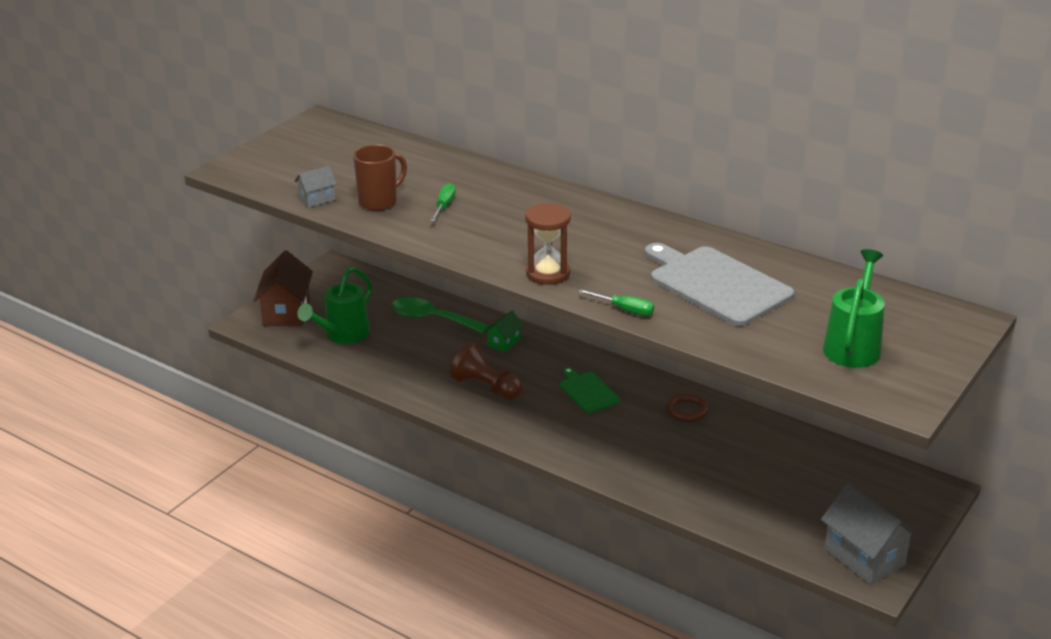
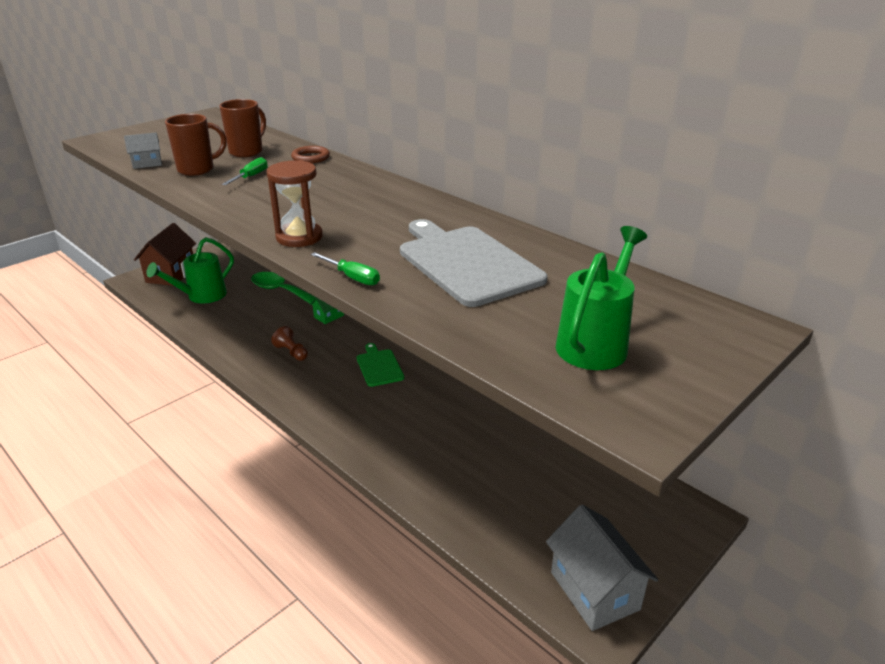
camera: 10 degrees right, 0 degrees up
(412, 172) = (247, 152): none -> brown mug
(486, 387) = (291, 352): brown pawn -> brown pawn, size x0.62
(687, 410) = (463, 395): brown ring -> brown ring (310, 158)

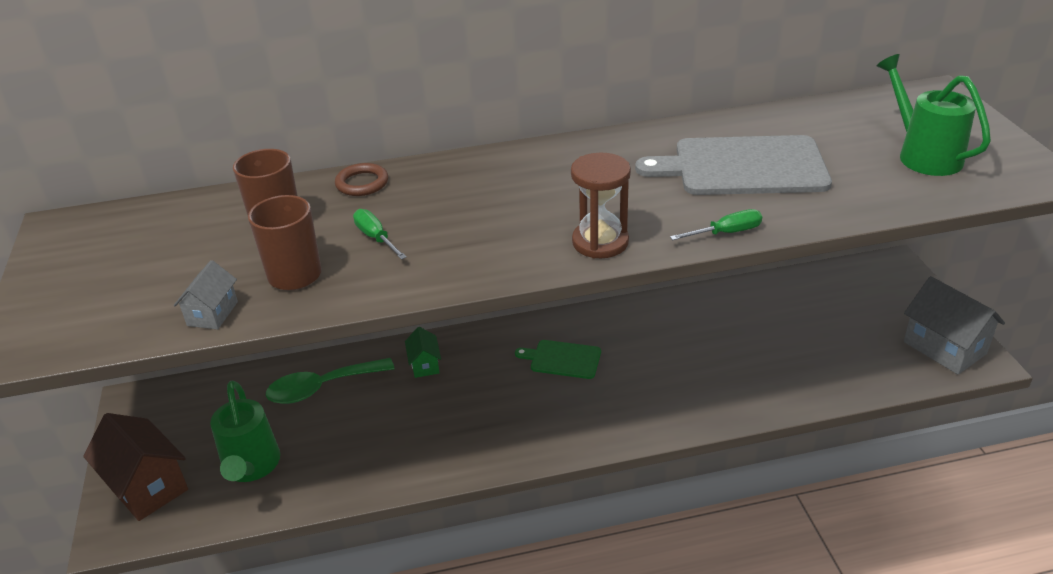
camera: 55 degrees left, 5 degrees up
(291, 352) = (474, 418): brown pawn -> none
(594, 590) = (944, 347): grey house -> grey house turned 45 degrees clockwise

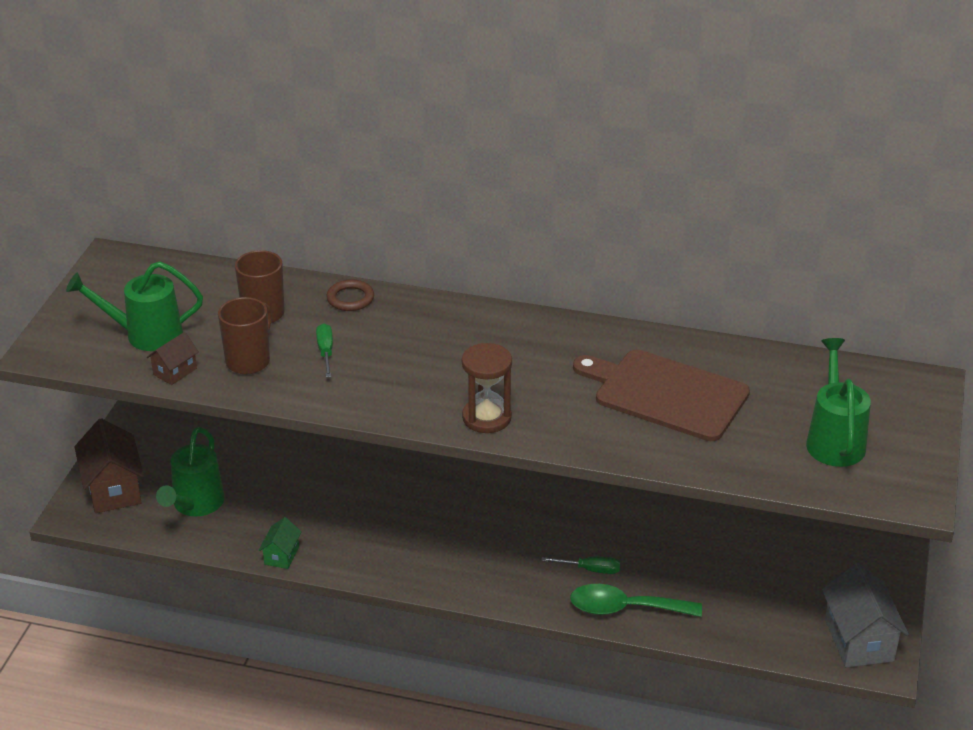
camera: 25 degrees right, 0 degrees up
(149, 288) = (145, 335): none -> green watering can
(212, 313) = (175, 371): grey house -> brown house
(321, 387) = (286, 461): green spoon -> green spoon (625, 608)
(424, 365) = (381, 474): green house -> green house (281, 555)
(562, 359) = (501, 514): green cutting board -> none
(726, 233) = (590, 446): green screwdriver -> green screwdriver (590, 569)
(743, 167) = (666, 394): grey cutting board -> brown cutting board

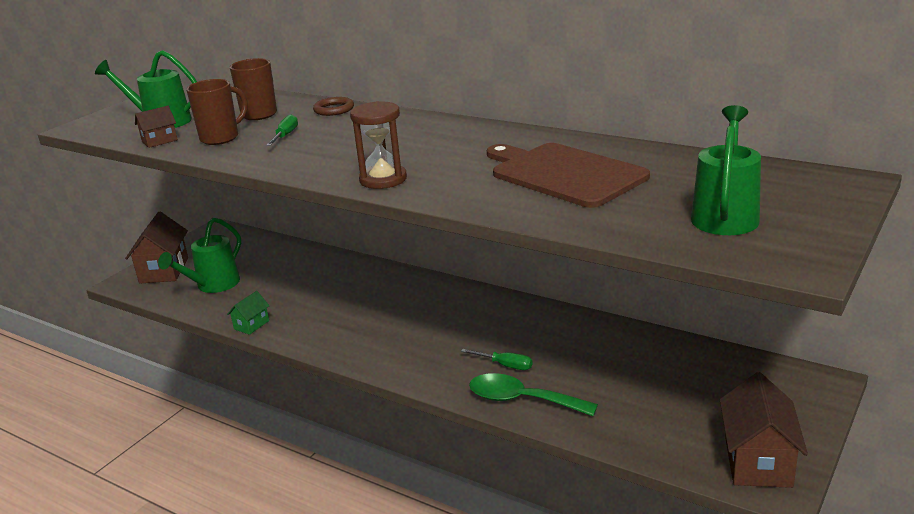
camera: 20 degrees right, 10 degrees down
(859, 640) = (758, 461): grey house -> brown house

